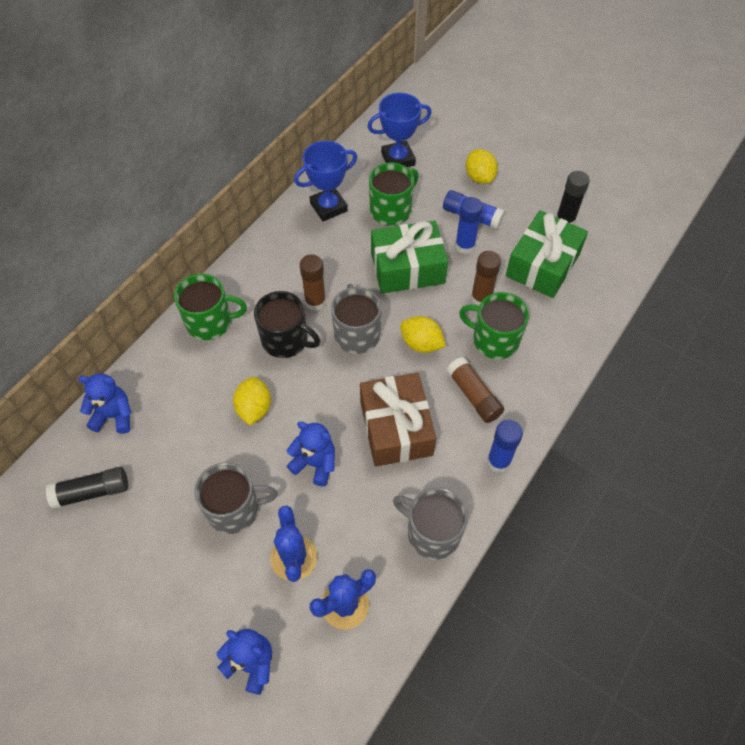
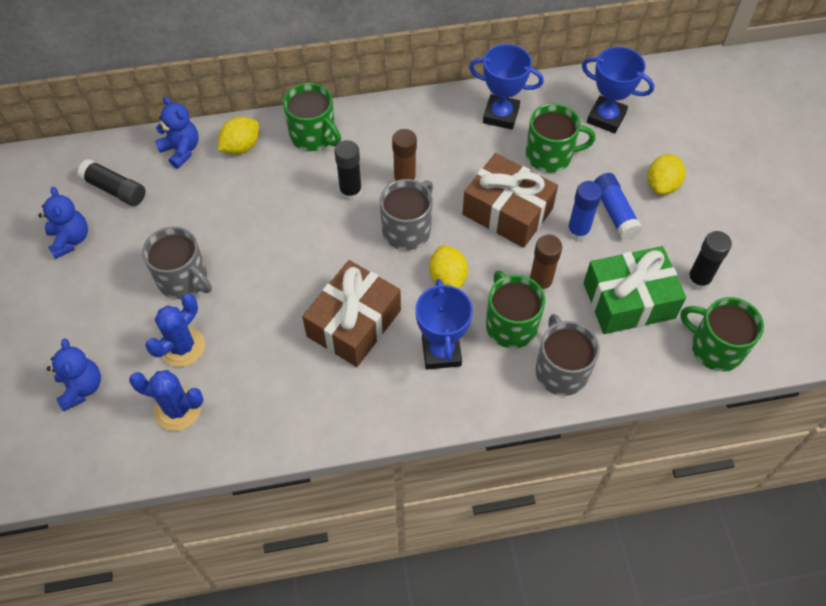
camera: 45 degrees right, 0 degrees up
(254, 408) = (273, 222): yellow lemon -> yellow lemon (241, 147)
(286, 340) = (350, 192): black mug -> black glue stick
(315, 463) = (269, 297): blue teddy bear -> blue teddy bear (70, 239)
(407, 268) = (507, 211): green gift -> brown gift
(432, 532) = (290, 419): grey mug -> grey mug (561, 370)
(473, 395) = (441, 352): brown glue stick -> blue trophy
(498, 461) = (400, 416): blue glue stick -> none
(619, 253) = (715, 347): none -> green mug

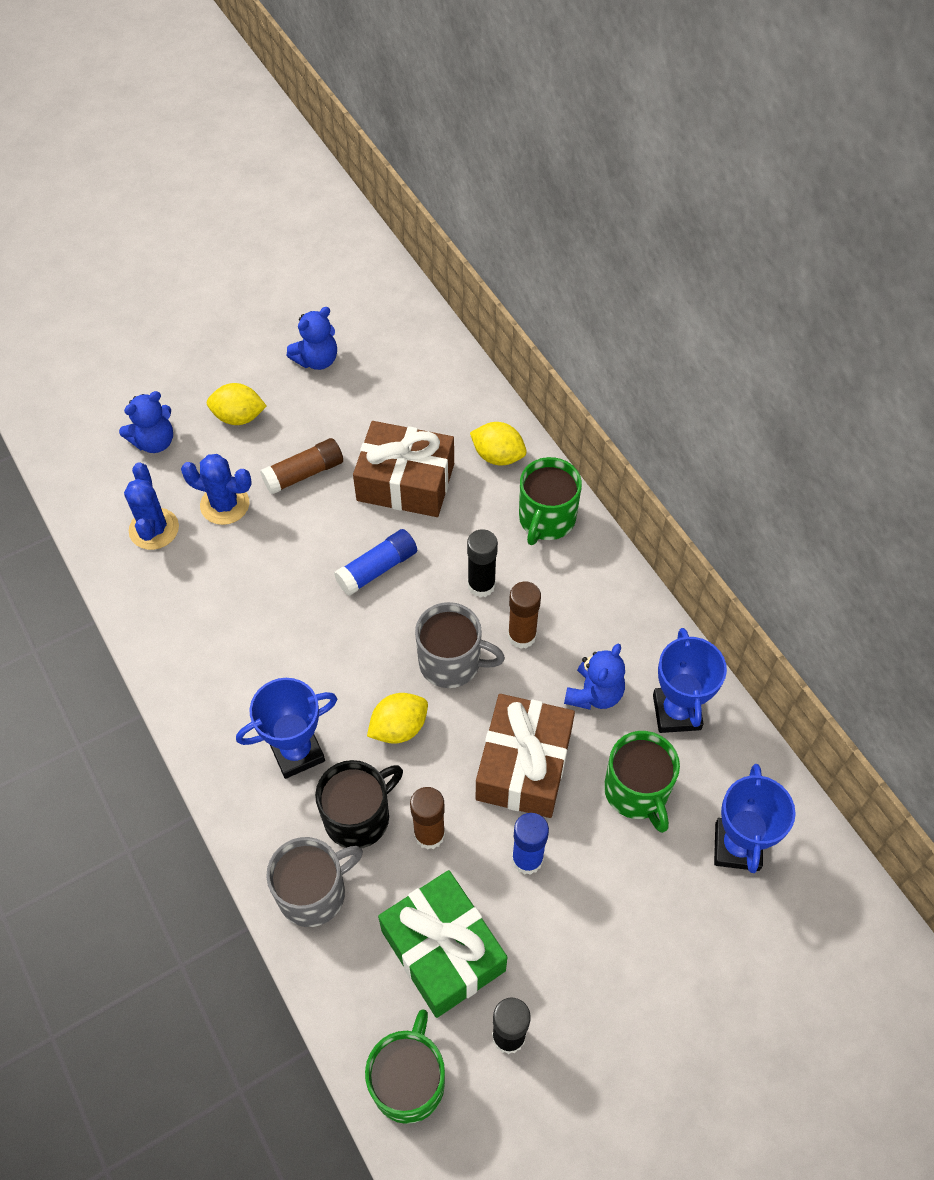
camera: 70 degrees right, 0 degrees up
(115, 189) = (392, 369): black glue stick -> none
(181, 150) = (468, 404): blue teddy bear -> blue teddy bear (594, 694)
(184, 280) = (304, 473): grey mug -> brown glue stick
(354, 323) = (305, 650): brown gift -> brown gift (405, 482)
(510, 324) = (358, 816): green mug -> black mug
(614, 212) = (578, 898): blue glue stick -> blue glue stick (377, 569)
(662, 185) = (651, 951): yellow lemon -> yellow lemon (239, 417)

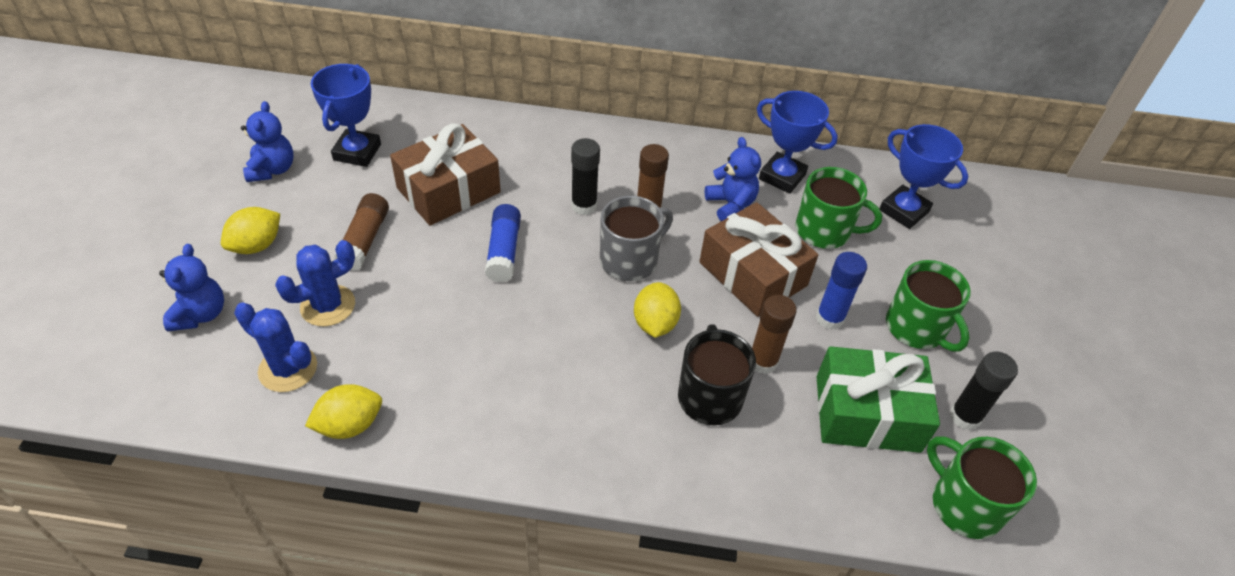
camera: 55 degrees left, 10 degrees down
(297, 752) = (614, 401): blue trophy -> blue trophy (357, 152)
(314, 892) = (753, 468): grey mug -> none
(498, 456) = (489, 133): yellow lemon -> yellow lemon (350, 425)
(546, 519) = (569, 143): green mug -> green mug (916, 328)

